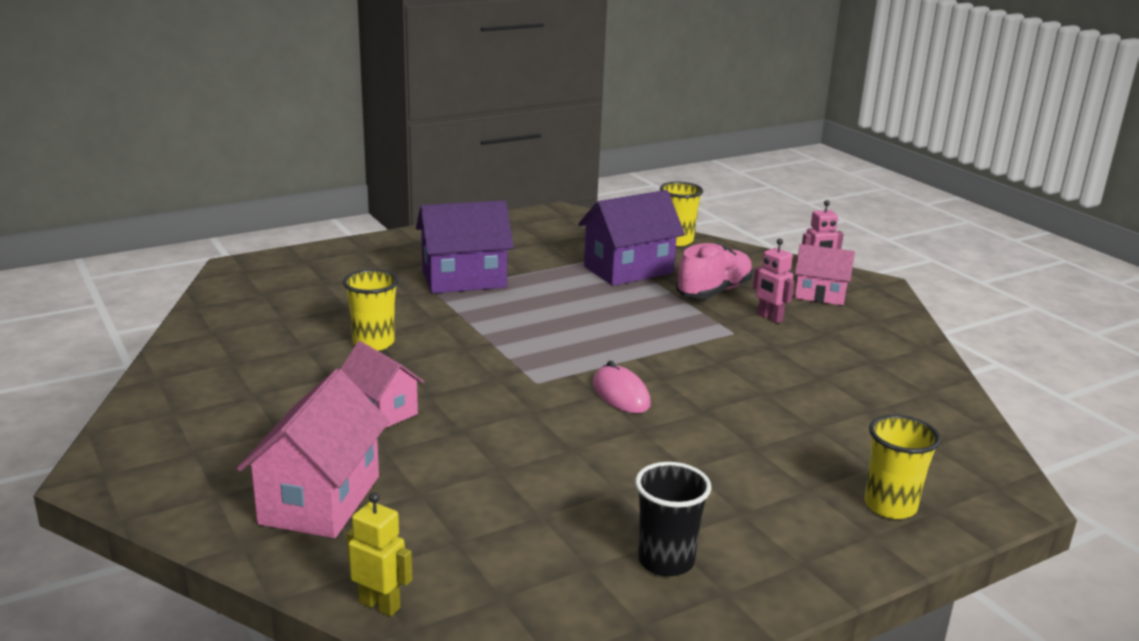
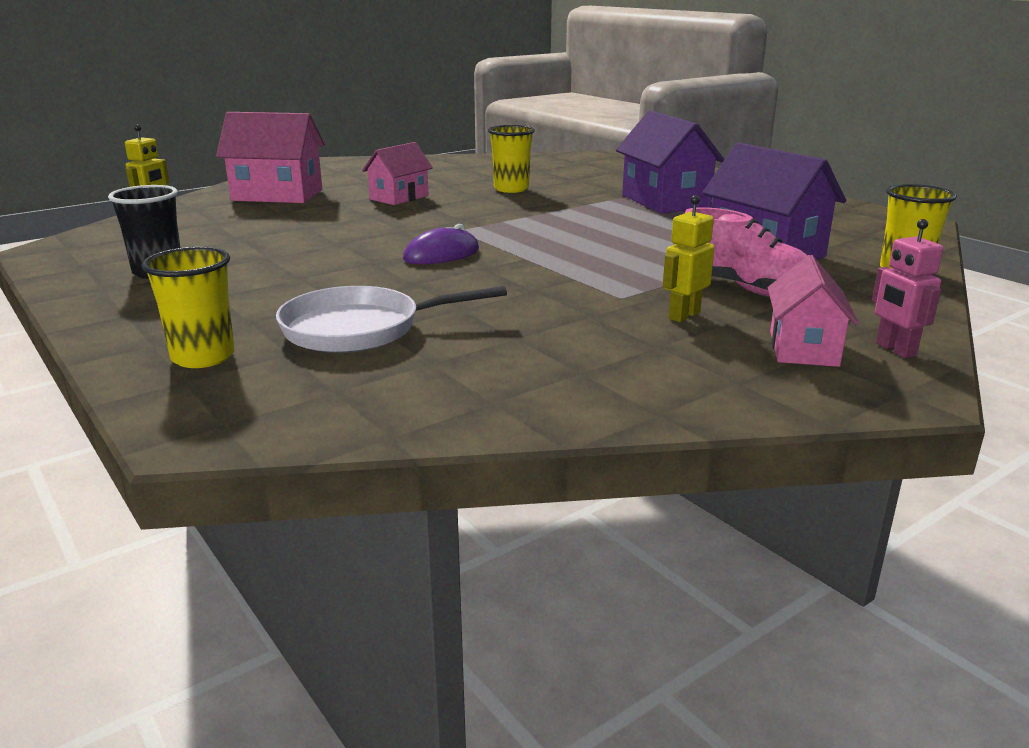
camera: 85 degrees right, 0 degrees up
(620, 394) = (441, 255): pink mouse -> purple mouse
(769, 318) = (683, 315): pink robot -> yellow robot
(816, 436) = (360, 329): none -> white pan

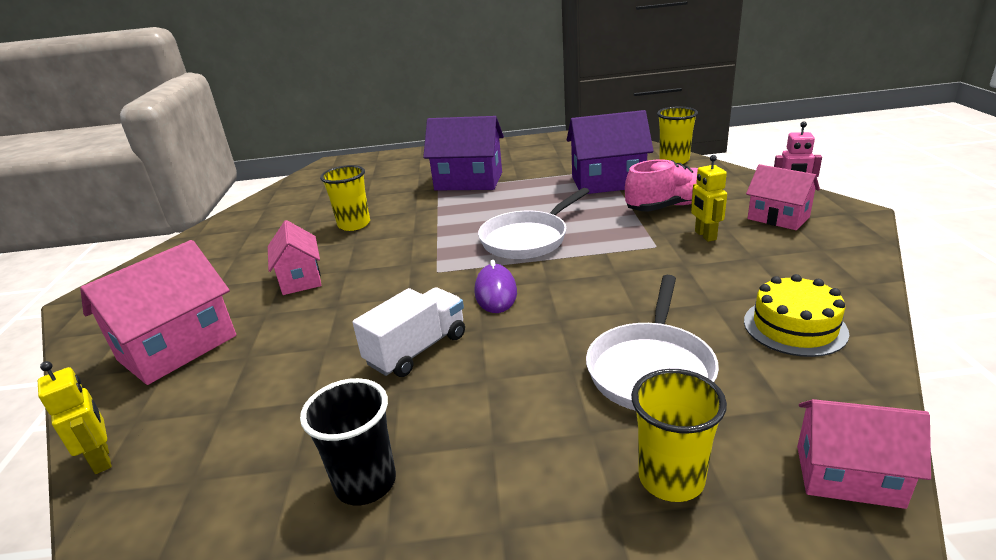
camera: 55 degrees left, 5 degrees up
(240, 426) = (848, 476): none -> pink house
(326, 250) = (417, 349): none -> white truck
(502, 382) = (794, 327): none -> yellow cake
(563, 246) = (528, 239): none -> white pan

